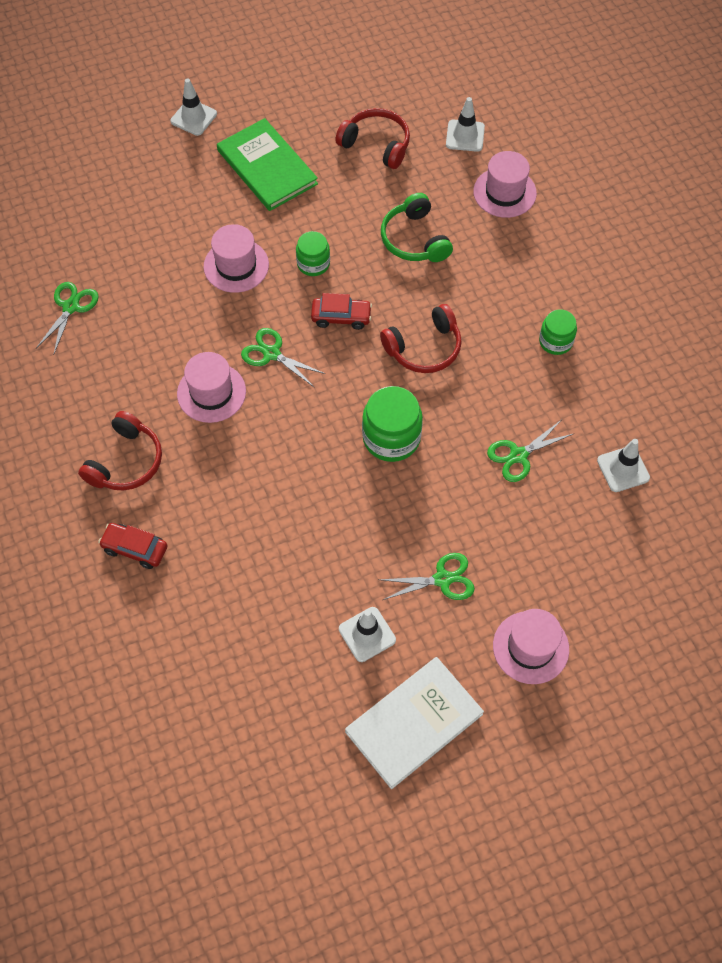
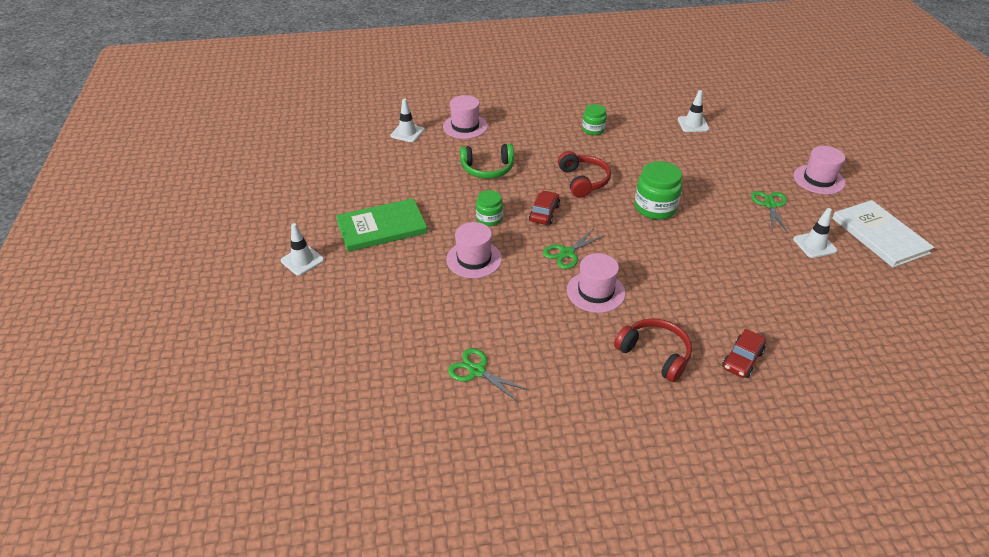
camera: 75 degrees left, 20 degrees down
(376, 145) = (392, 171): red headphones -> none
(518, 455) = (677, 159): green scissors -> none

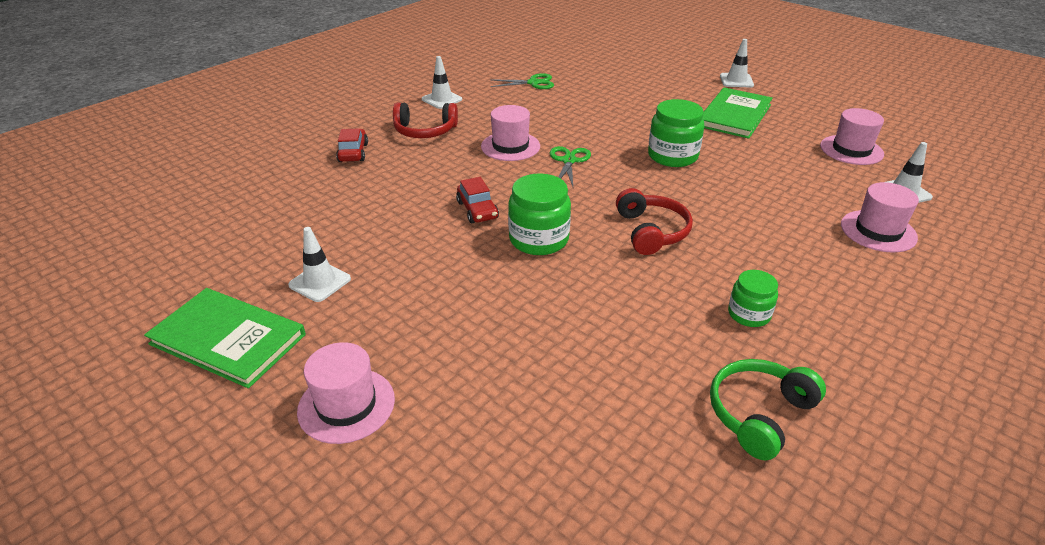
camera: 140 degrees right, 5 degrees down
(474, 259) = (632, 127): pink hat -> pink hat (851, 150)
(487, 169) = (758, 196): green headphones -> green headphones (759, 414)
(489, 219) = (672, 156): green jar -> green jar, size x1.63
(544, 213) = (636, 182): red car -> red car (477, 210)
(583, 181) = (651, 231): red headphones -> red headphones turned 135 degrees counterclockwise
(693, 124) = (634, 421): white traffic cone -> white traffic cone (442, 99)
(770, 205) = (402, 313): green scissors -> none
(880, 235) = (228, 339): white book -> green book

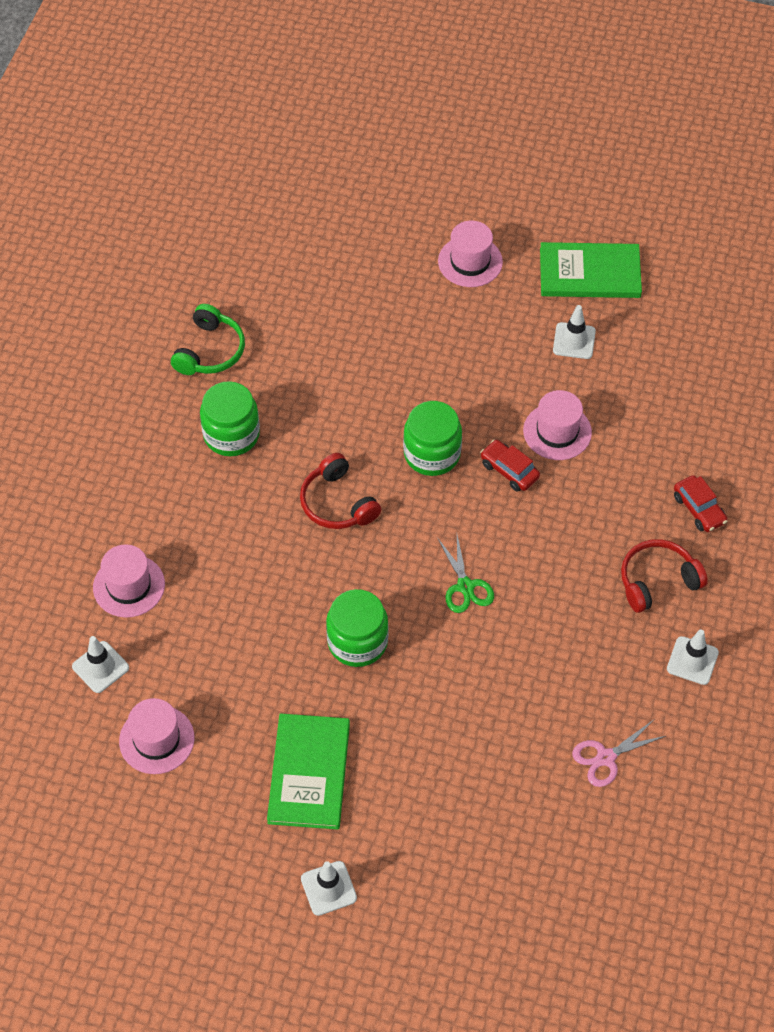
camera: 155 degrees right, 20 degrees up
(510, 146) = (543, 589): pink hat -> pink hat (557, 431)
(533, 83) = (606, 758): green scissors -> pink scissors
(749, 314) = (231, 434): green jar -> green jar, size x1.63

